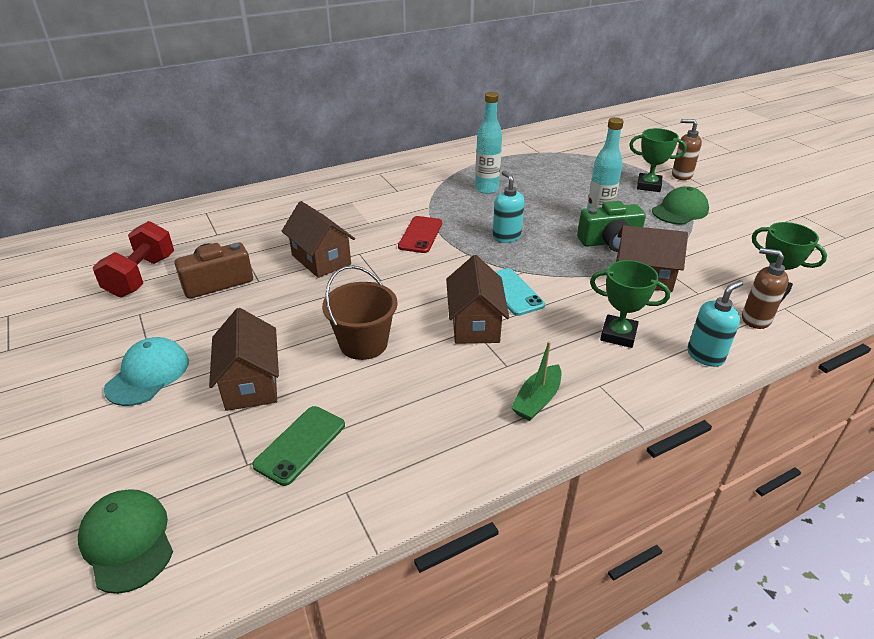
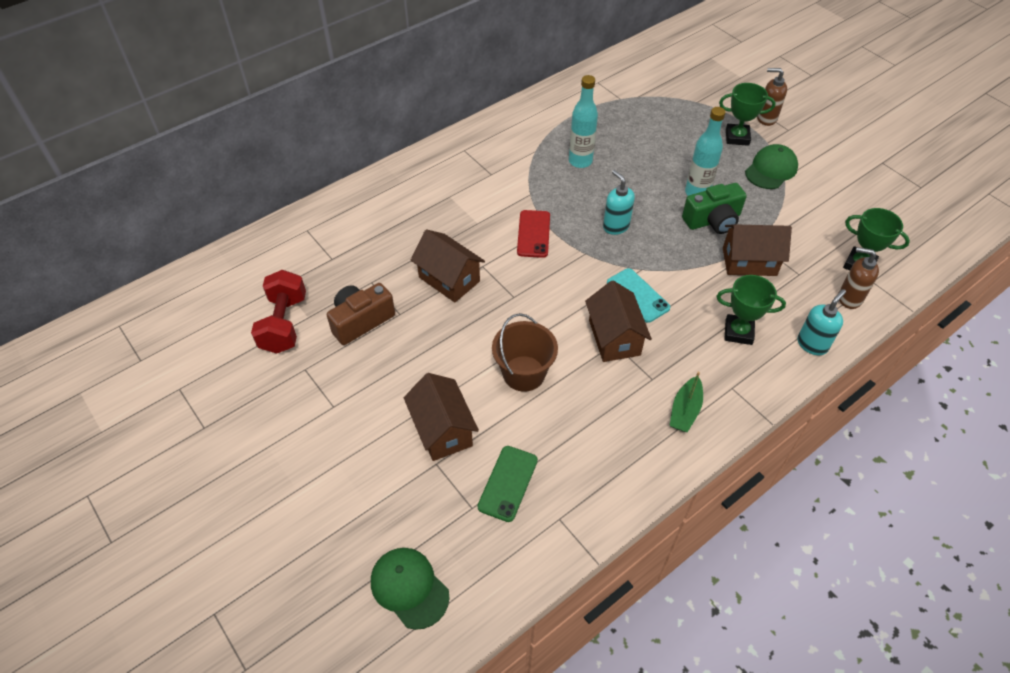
camera: 10 degrees left, 15 degrees up
(148, 374) = (348, 435): turquoise cap -> none

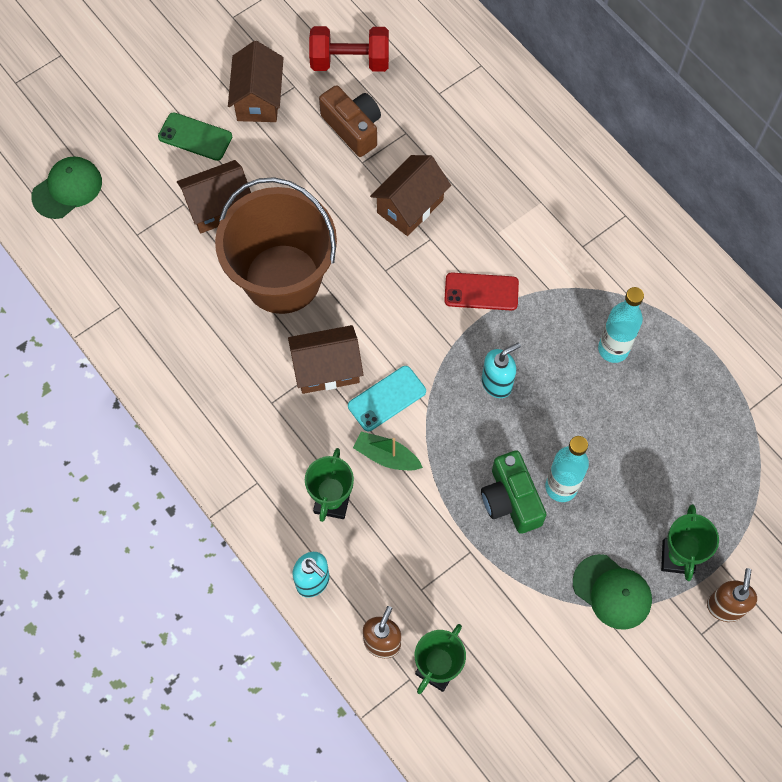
camera: 90 degrees right, 15 degrees up
(508, 483) = (159, 264): green phone -> green phone (195, 137)
(524, 373) = (282, 279): brown bucket -> brown bucket, size x1.75
(685, 410) = (230, 430): green boat -> green boat (386, 456)
(749, 262) = (440, 532): brown house -> brown house (258, 99)

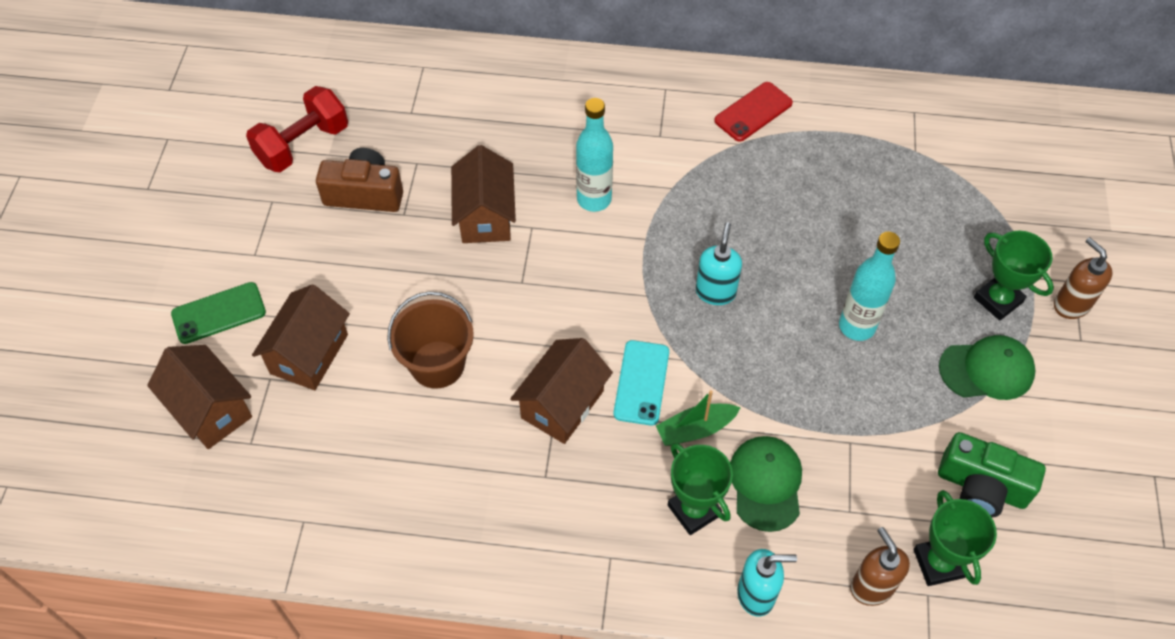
camera: 45 degrees left, 10 degrees down
(67, 189) = (130, 462): green cap -> green cap (766, 483)
(258, 99) = (248, 236): brown house -> brown house (210, 410)
(282, 279) = (437, 364): brown bucket -> brown bucket, size x0.57
(481, 292) = (621, 233): red phone -> red phone (753, 112)
(511, 500) = (832, 371): green camera -> green camera (981, 487)
(613, 349) = (771, 191): turquoise bottle -> turquoise bottle (594, 199)

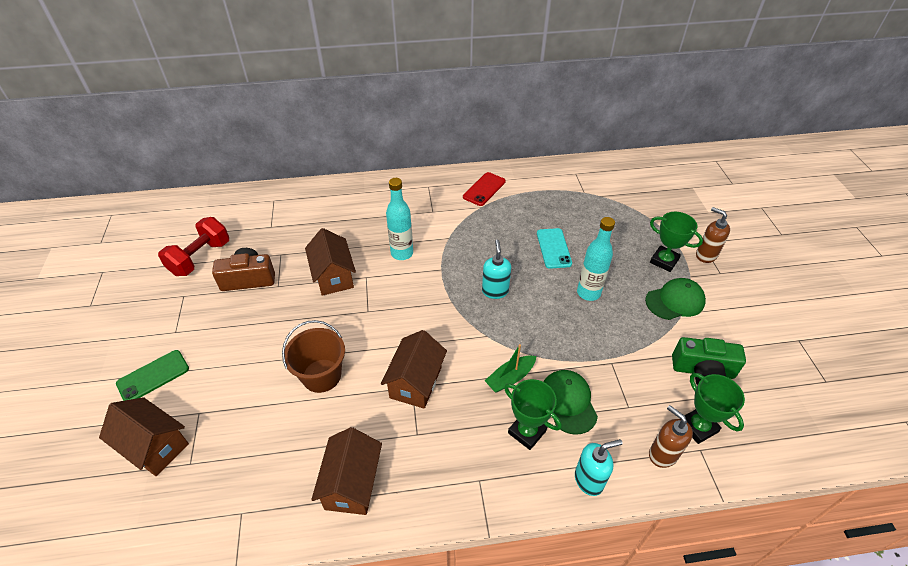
camera: 15 degrees left, 10 degrees down
(309, 354) = (226, 389): brown house -> brown house (352, 484)
(641, 383) = (465, 356): turquoise phone -> turquoise phone (553, 248)

